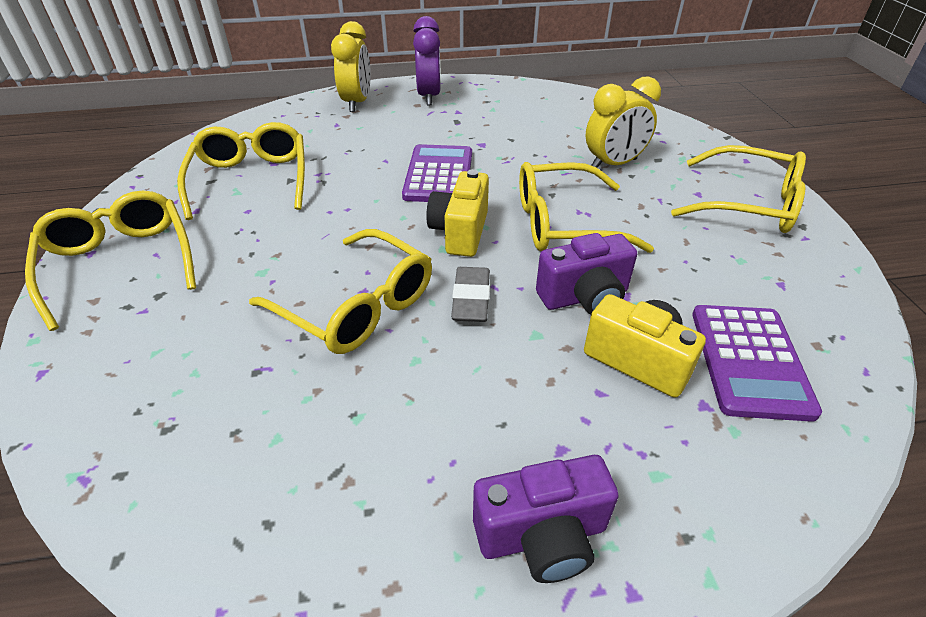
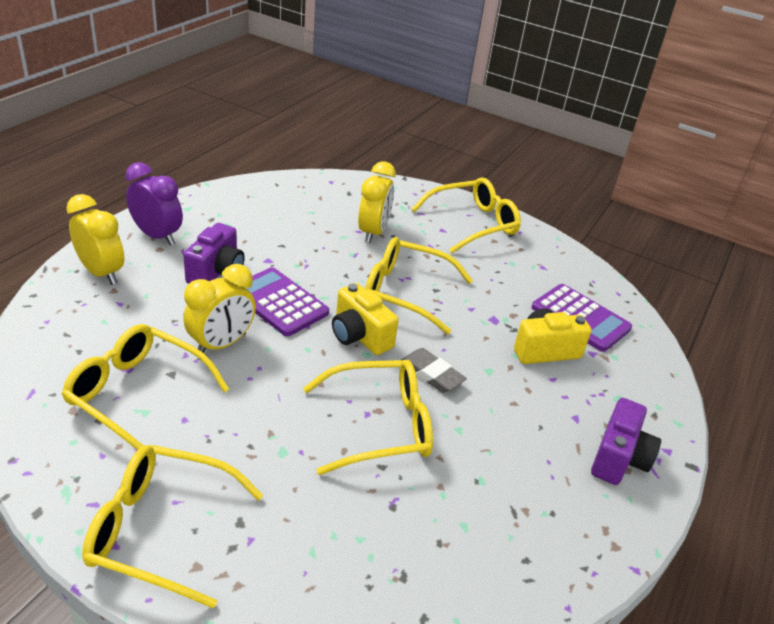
camera: 55 degrees left, 5 degrees down
(350, 180) = (221, 344): none -> yellow clock
(564, 223) = (406, 292): yellow glasses -> yellow glasses turned 75 degrees clockwise
(584, 297) = (479, 333): purple camera -> purple camera (216, 272)

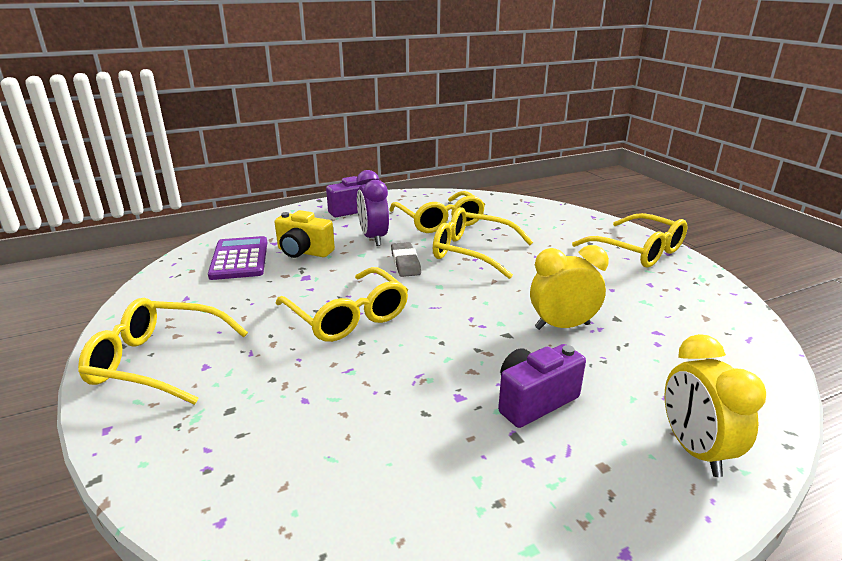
camera: 140 degrees left, 10 degrees down
(138, 394) = (648, 312): yellow glasses -> yellow glasses (439, 221)
(157, 236) = (602, 494): purple clock -> purple clock (373, 238)
(279, 302) = (482, 345): purple calculator -> none
(360, 336) = (432, 297): yellow camera -> none
(373, 232) = (290, 390): yellow clock -> none

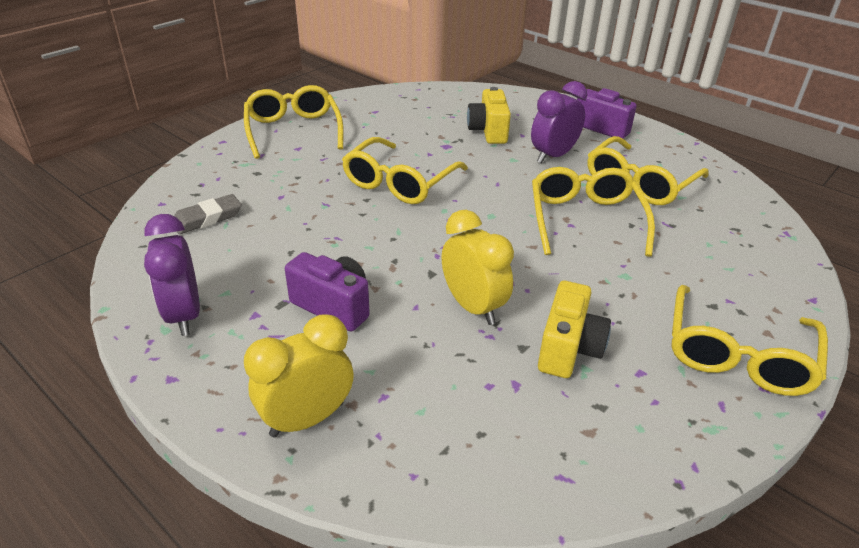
camera: 65 degrees right, 10 degrees up
(239, 259) = (449, 109): purple calculator -> none
(405, 263) = (519, 186): grey eraser -> grey eraser (207, 218)
(509, 525) = (184, 315): none -> purple clock
(622, 301) = (568, 349): none -> yellow camera

